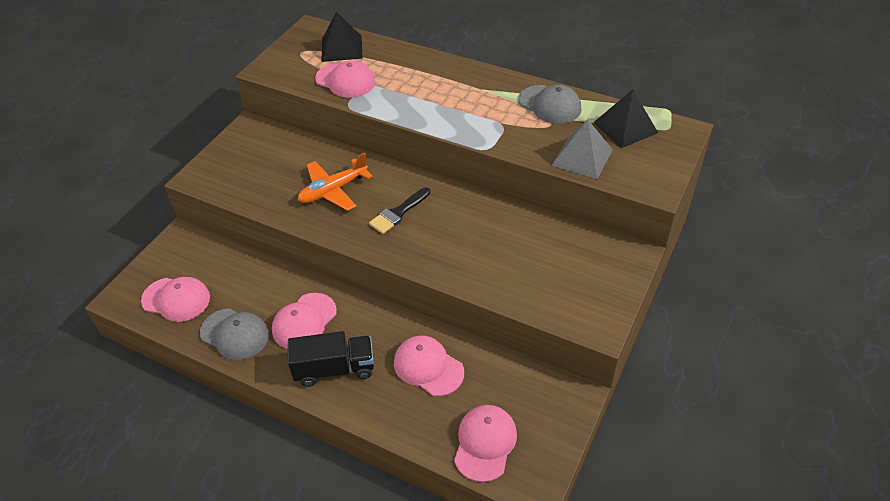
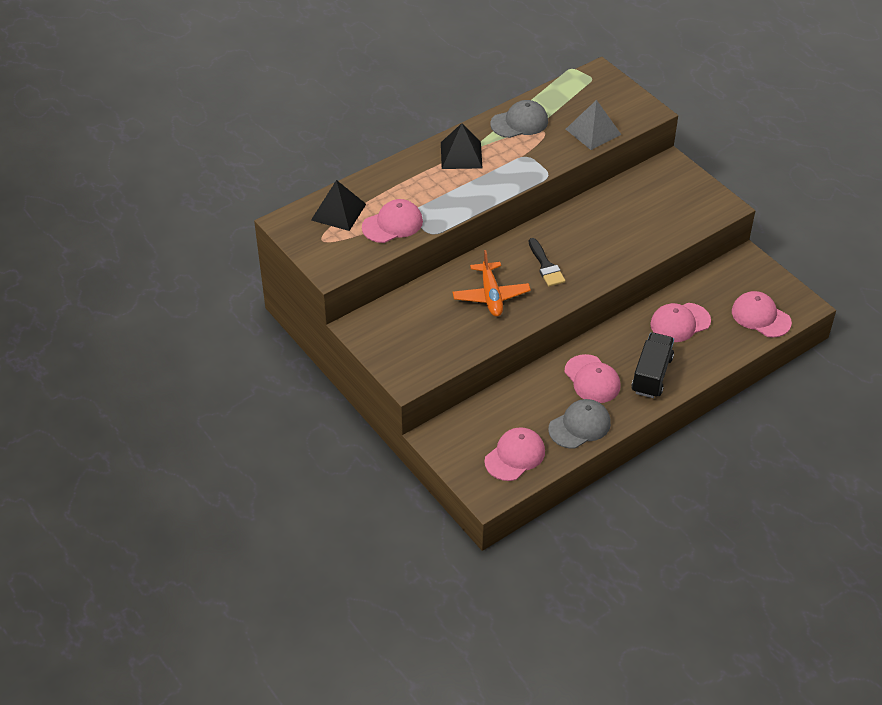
camera: 65 degrees left, 0 degrees up
(625, 127) = (575, 97): black pyramid -> black pyramid (461, 155)

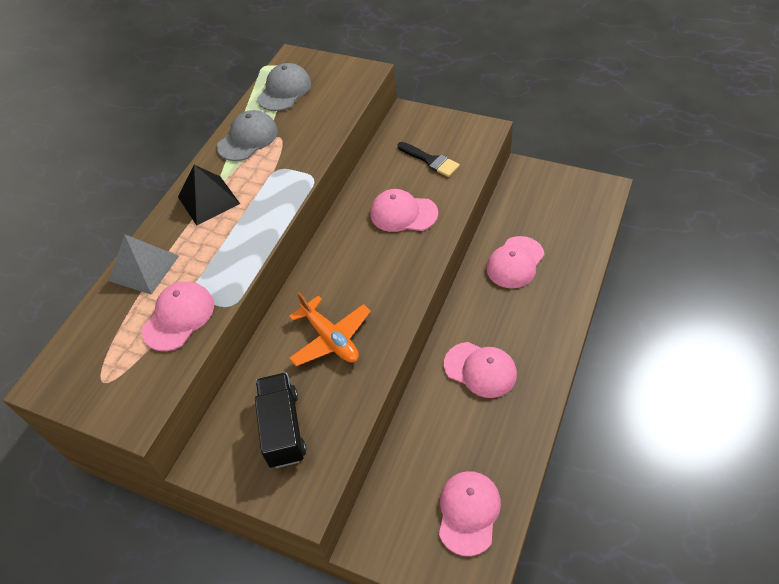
camera: 25 degrees left, 5 degrees up
(338, 212) = (105, 335): black pyramid -> none
(546, 266) = (364, 274): black brush -> black brush (430, 160)
(580, 426) = (507, 432): grey cap -> grey cap (284, 90)
(593, 131) = (326, 114): grey pyramid -> grey pyramid (144, 268)
(651, 375) = (532, 332): black truck -> black truck (283, 428)
(760, 317) = (578, 218): pink cap -> pink cap (403, 213)

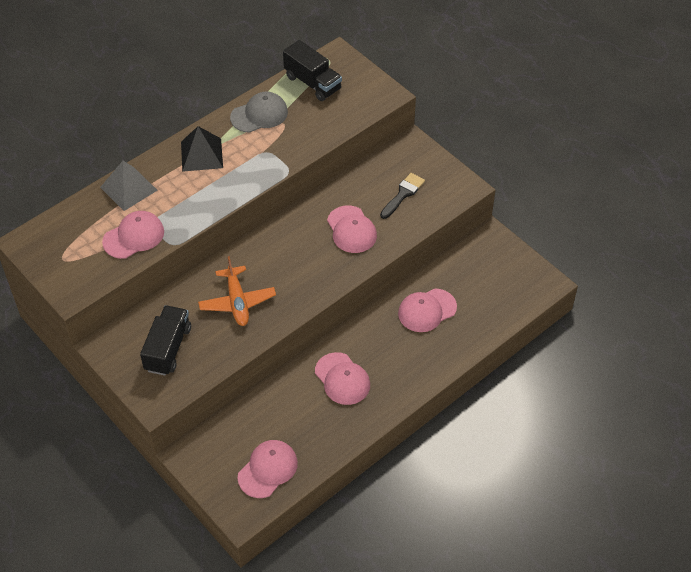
camera: 20 degrees right, 0 degrees up
(284, 90) = (312, 83): grey cap -> black truck
(403, 213) = (351, 230): pink cap -> pink cap turned 150 degrees counterclockwise
(430, 160) = (403, 194): black brush -> black brush turned 120 degrees counterclockwise

